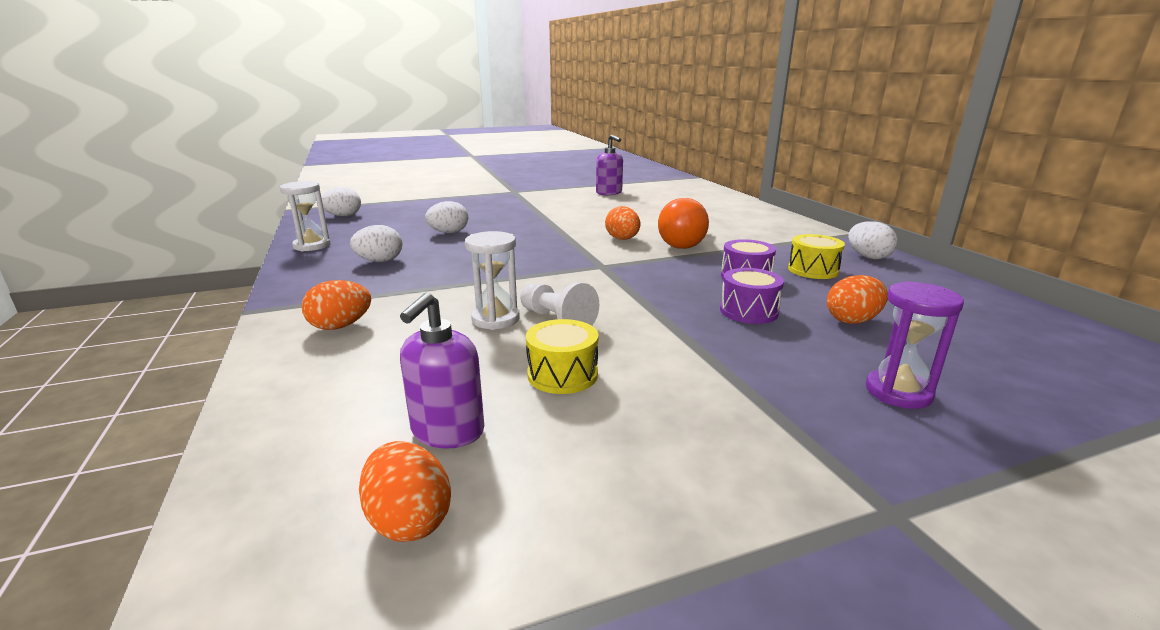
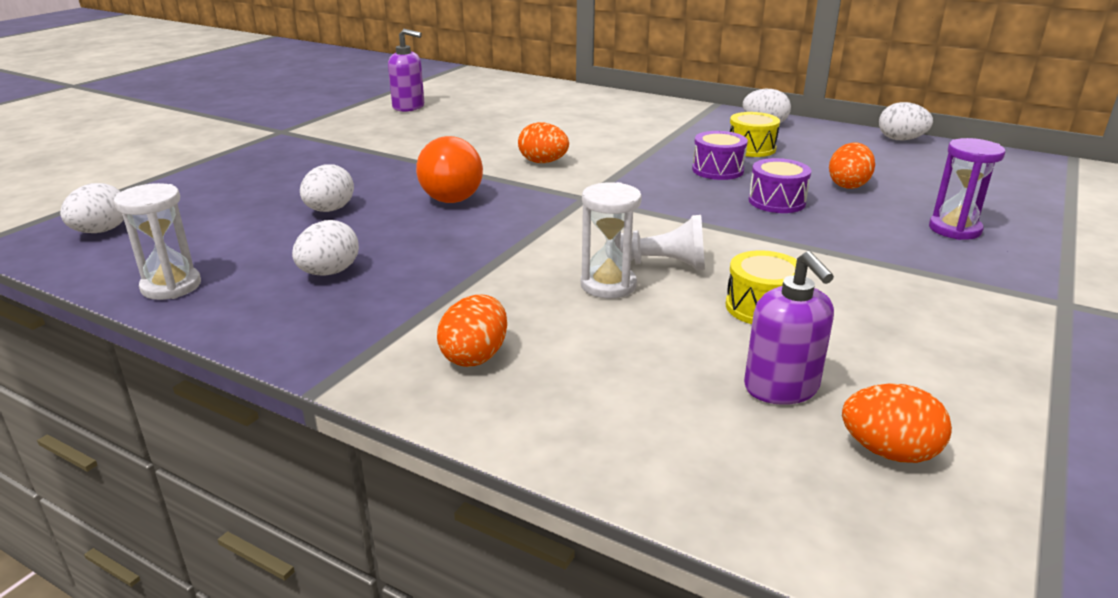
camera: 40 degrees left, 5 degrees up
(685, 243) = (608, 150): orange light bulb -> orange light bulb (449, 193)
(1008, 303) = (900, 139): none -> white egg

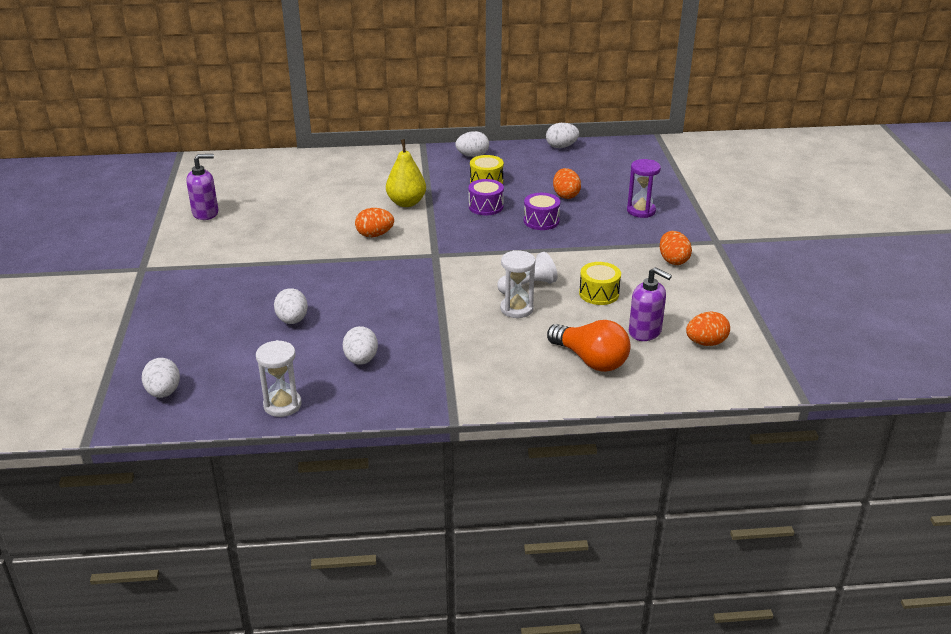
camera: 35 degrees left, 5 degrees up
(449, 193) = (350, 280): orange light bulb -> orange light bulb (591, 360)
(475, 356) = (503, 372): orange egg -> orange egg (673, 260)
(623, 145) = (406, 203): none -> yellow pear

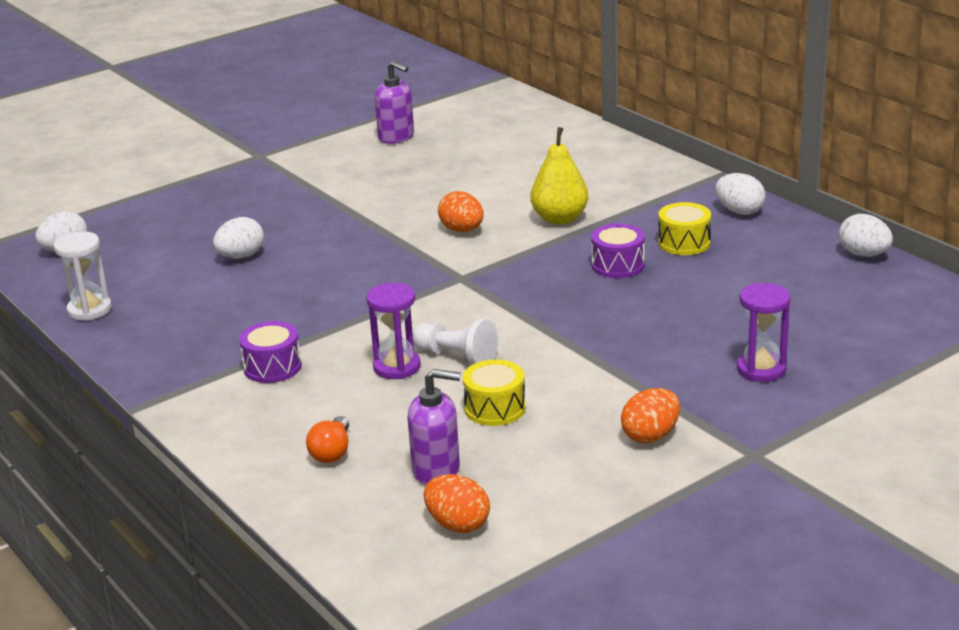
camera: 60 degrees right, 5 degrees down
(361, 360) = (202, 318): white egg -> none
(516, 309) = (397, 367): white hourglass -> purple hourglass
(541, 221) = (631, 311): purple drum -> purple drum (272, 367)
(566, 195) = (725, 303): orange egg -> none
(591, 360) = (332, 452): orange light bulb -> orange light bulb, size x0.57
(645, 332) = (436, 470): purple soap dispenser -> purple soap dispenser turned 90 degrees counterclockwise

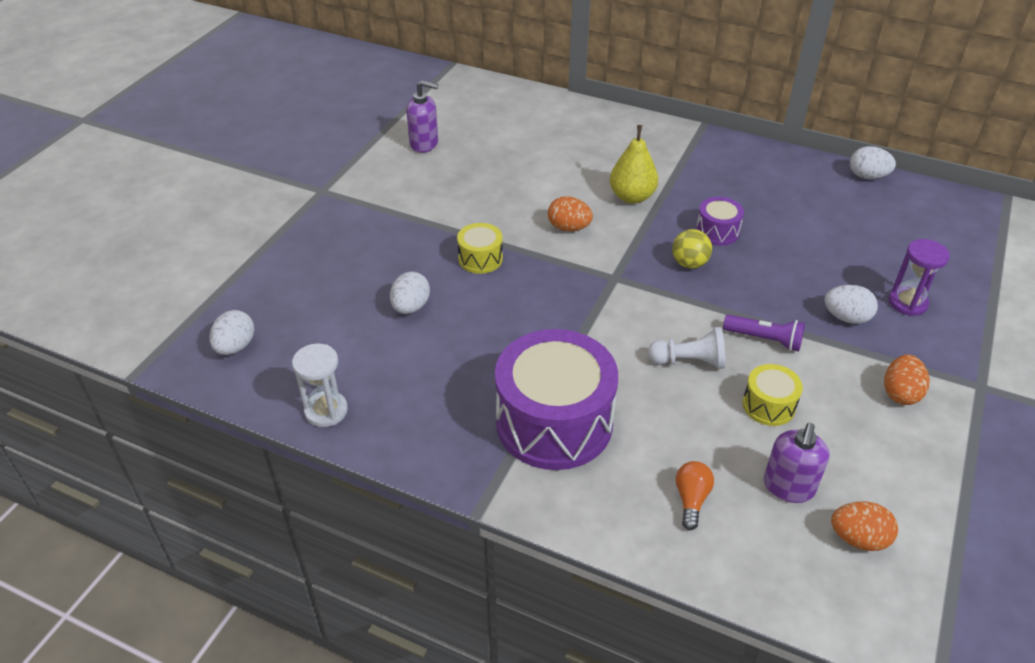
camera: 30 degrees left, 15 degrees up
(272, 367) = (554, 422): purple drum -> purple drum, size x2.20
(332, 452) = (691, 499): orange light bulb -> orange light bulb turned 150 degrees counterclockwise
(397, 367) = (654, 388): purple hourglass -> none
(436, 470) = (788, 487): purple soap dispenser -> purple soap dispenser turned 135 degrees clockwise
(553, 284) = (689, 263): none -> yellow ball
(557, 359) = (764, 339): none -> purple flashlight
(684, 243) = (742, 197): yellow drum -> yellow drum (480, 259)
(739, 211) = (750, 157): white egg -> white egg (846, 317)

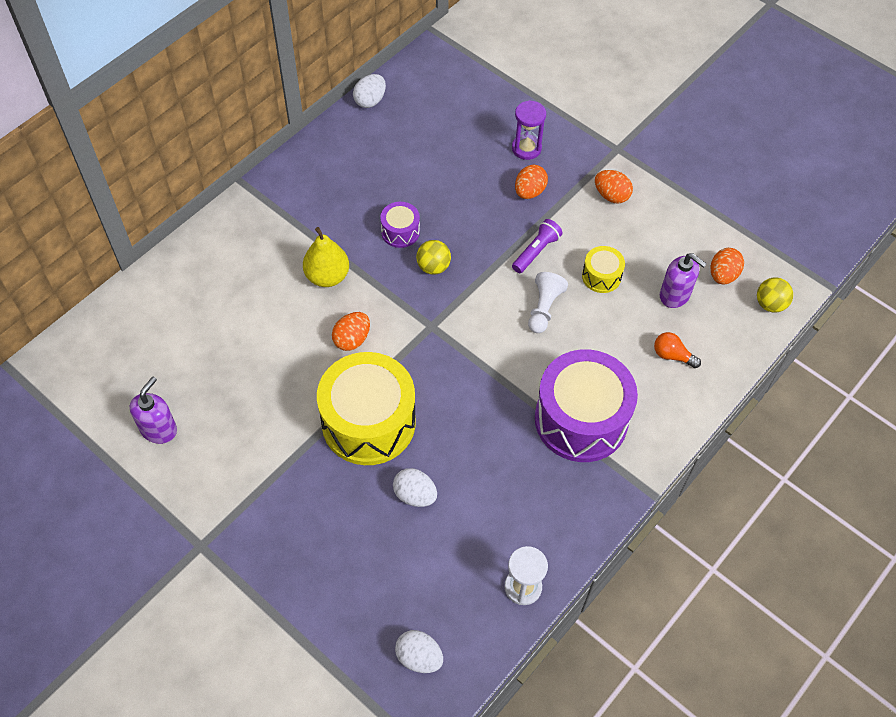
camera: 75 degrees left, 15 degrees up
(480, 259) = (368, 422): yellow drum -> yellow drum, size x2.20
(846, 317) = (529, 192): white egg -> orange egg
(846, 608) = (770, 304): none -> yellow ball

